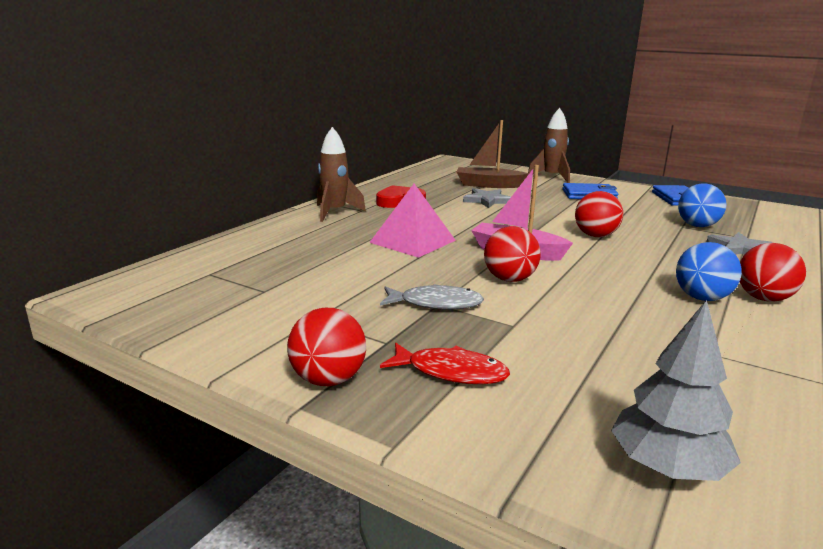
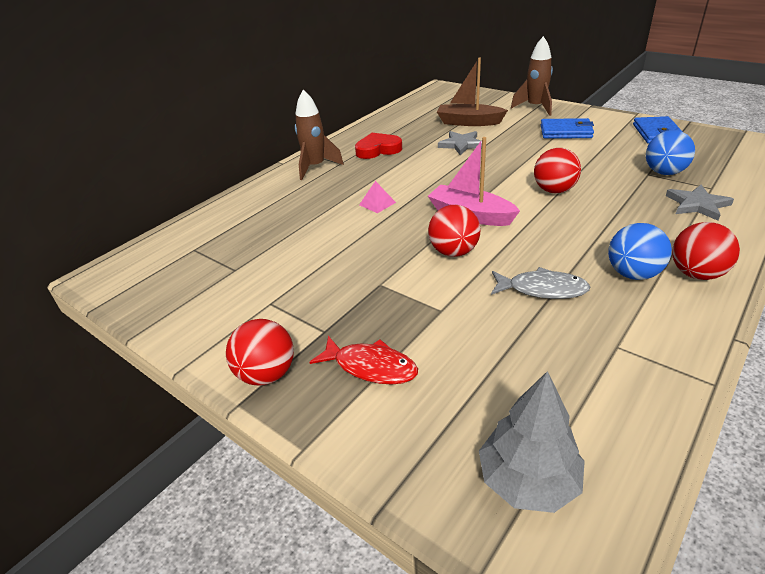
camera: 10 degrees right, 15 degrees up
(413, 241) = (377, 203): pink pyramid -> pink pyramid, size x0.47
(436, 303) = (378, 284): grey fish -> grey fish (542, 289)

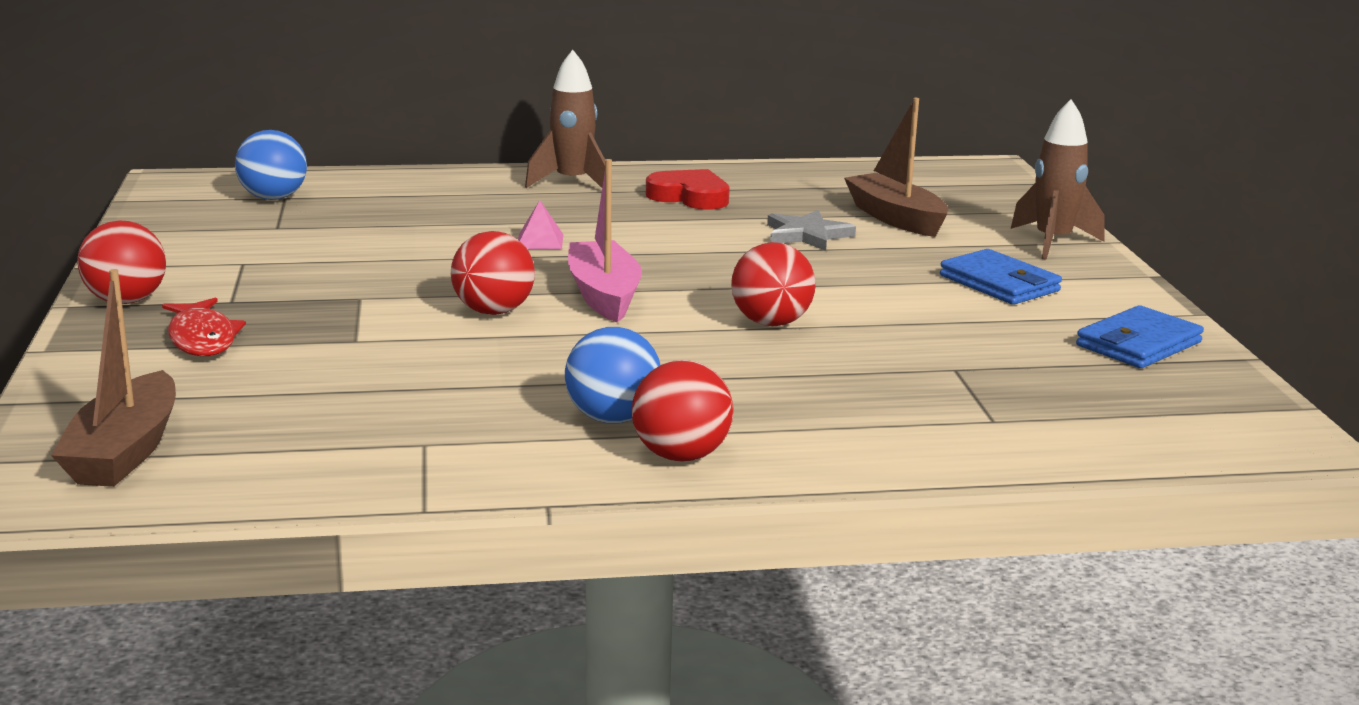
camera: 40 degrees right, 15 degrees down
(528, 480) = (125, 451): grey tree -> brown boat
(542, 289) = (486, 378): grey fish -> none
(664, 172) = (983, 378): blue ball -> blue ball (273, 198)
(697, 204) = (908, 420): grey star -> none

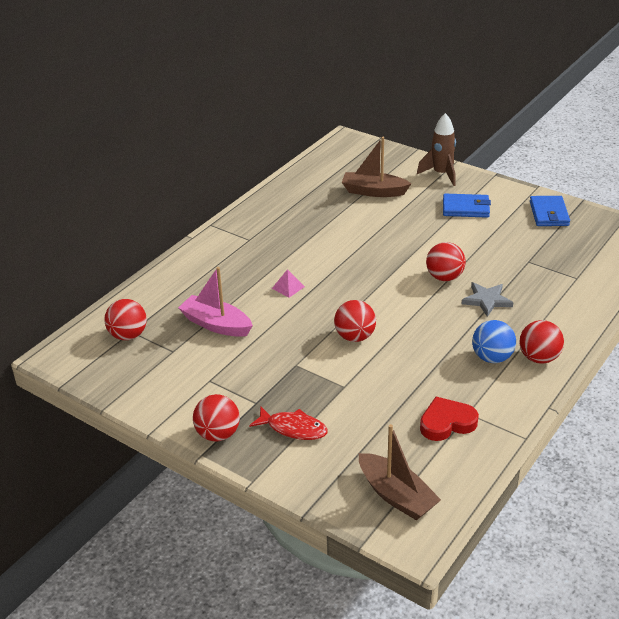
camera: 45 degrees left, 15 degrees up
(273, 198) = (128, 335): blue ball -> red ball
(572, 183) = (225, 244): brown rocket -> none
(604, 295) = (370, 301): pink boat -> pink boat (216, 324)
(690, 197) = (284, 224): red heart -> red heart (447, 423)
(807, 235) = (365, 220): grey star -> grey star (487, 300)

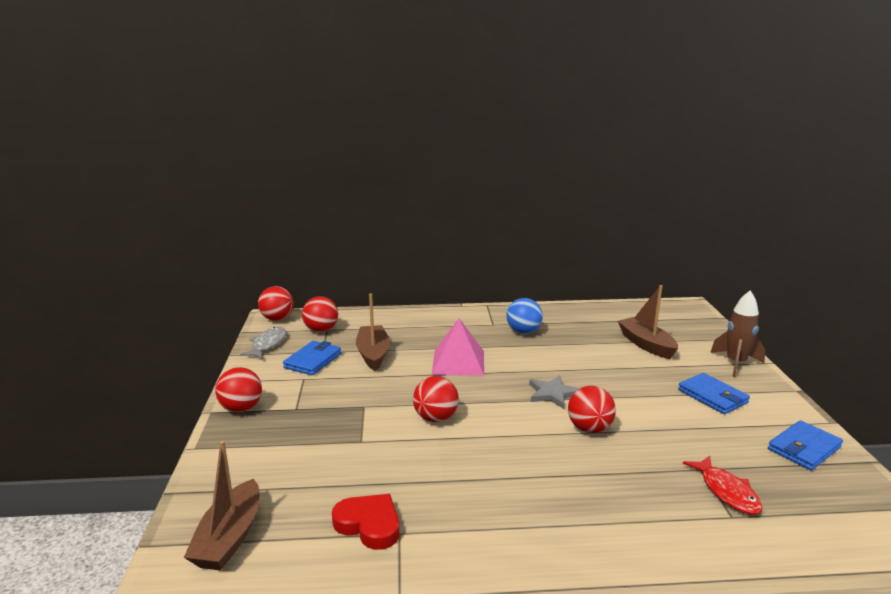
camera: 50 degrees right, 15 degrees down
(113, 378) = (267, 344): none -> grey fish
(183, 363) = (313, 360): none -> blue wallet
(216, 324) = (373, 354): pink boat -> brown boat
(288, 287) = (458, 362): pink pyramid -> pink pyramid, size x2.14
(293, 428) = (279, 439): red fish -> red fish (727, 492)
(487, 300) = (593, 469): grey star -> grey star (552, 394)
(492, 357) = (507, 512): blue ball -> blue ball (523, 332)
(539, 358) = (550, 547): red ball -> red ball (277, 319)

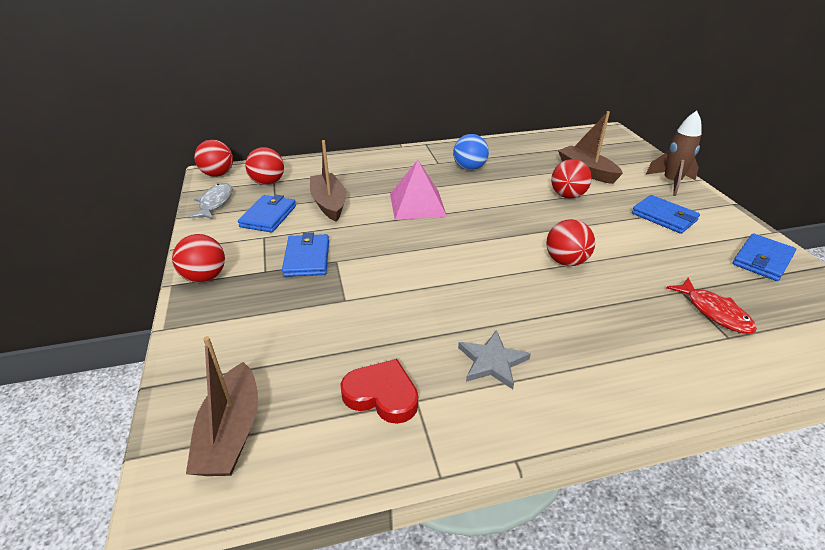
camera: 10 degrees left, 15 degrees up
(337, 401) = (307, 258): none -> blue wallet
(436, 418) = (414, 266): red ball -> red ball (567, 195)
(552, 394) = (519, 229): grey star -> grey star (492, 362)

